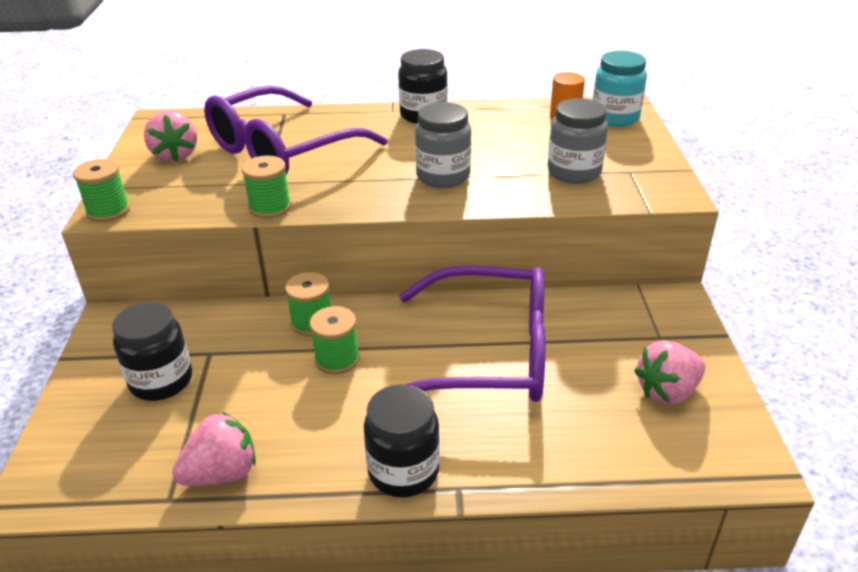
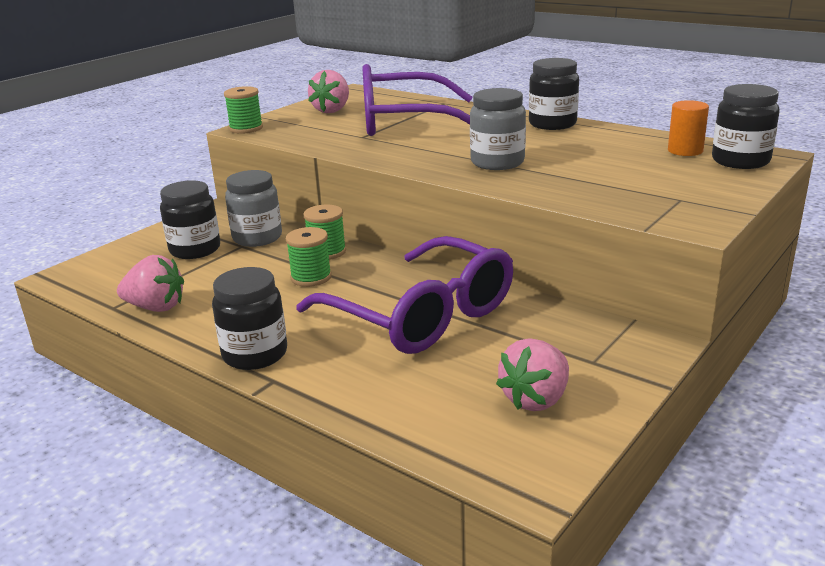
camera: 40 degrees right, 10 degrees down
(270, 207) = (341, 150): green spool -> none
(574, 172) = (620, 186): grey jar -> grey jar (257, 238)
(615, 118) = (740, 161): turquoise jar -> black jar
(667, 391) = (536, 399): pink strawberry -> pink strawberry turned 60 degrees counterclockwise

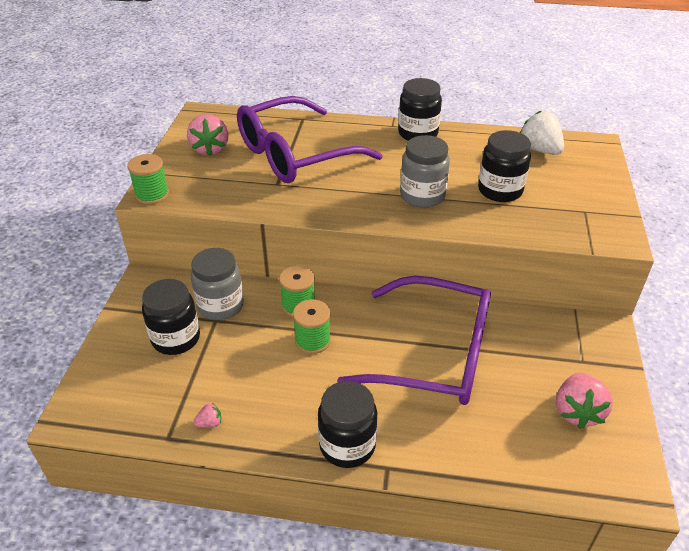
camera: 30 degrees left, 15 degrees up
(156, 307) = (209, 423): pink strawberry -> pink strawberry, size x0.45
(685, 151) = (539, 150): orange cylinder -> white strawberry
(740, 161) = (584, 155): black jar -> black jar (500, 190)

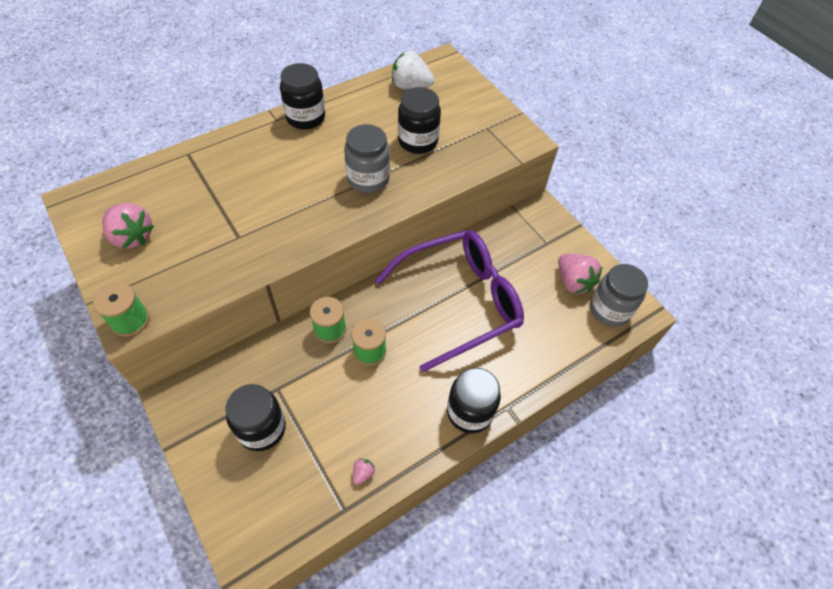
camera: 45 degrees left, 15 degrees up
(220, 306) = (268, 373): grey jar -> grey jar (609, 309)
(295, 155) = (222, 197): purple glasses -> none

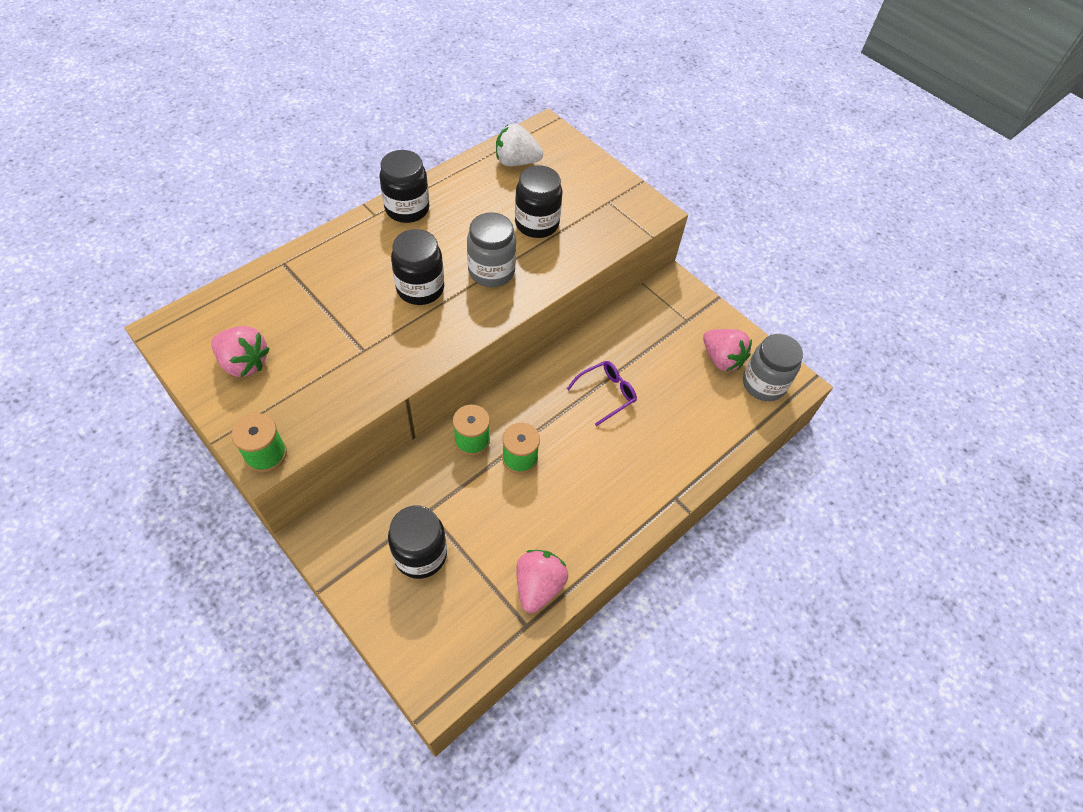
camera: 10 degrees left, 0 degrees up
(363, 473) = (538, 586): pink strawberry -> pink strawberry, size x2.21
(460, 301) = (606, 394): purple glasses -> purple glasses, size x0.42
(469, 412) = (637, 508): black jar -> black jar (420, 288)

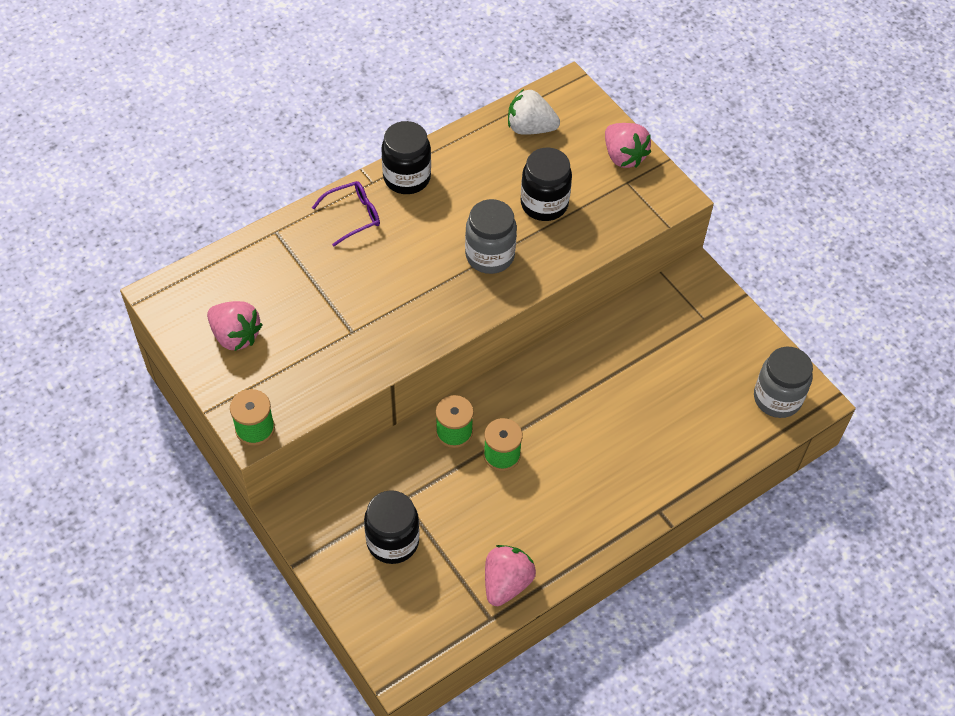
camera: 10 degrees right, 0 degrees up
(420, 288) = (414, 269): black jar -> none
(606, 394) = (602, 394): purple glasses -> purple glasses (353, 216)
(721, 359) = (735, 366): pink strawberry -> pink strawberry (623, 156)

